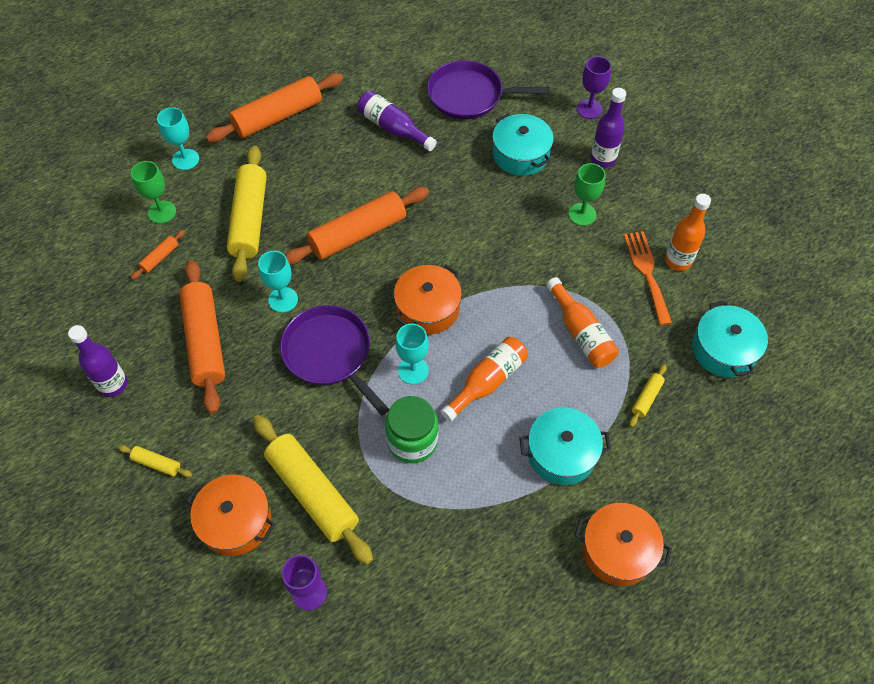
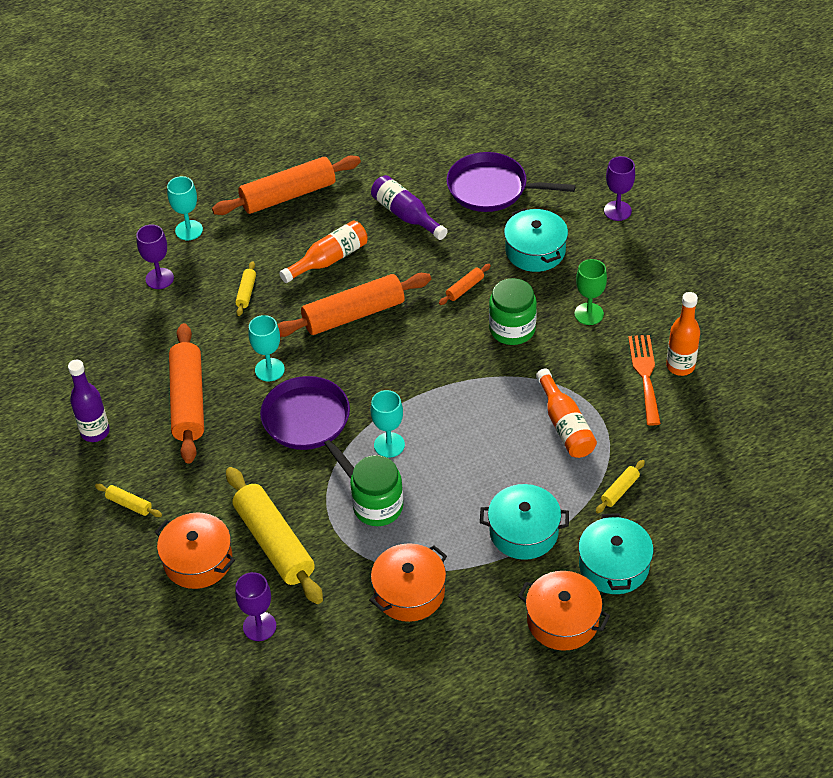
camera: 10 degrees right, 10 degrees down
(160, 258) = (152, 321): orange rolling pin -> orange rolling pin (464, 288)
(162, 212) = (159, 278): green goblet -> purple goblet
(250, 220) = (246, 292): yellow rolling pin -> yellow rolling pin, size x0.43
(428, 308) = (413, 389): orange pot -> orange pot (409, 592)
(487, 382) = (461, 461): orange bottle -> orange bottle (329, 260)
(512, 236) = (512, 329): none -> green jar
(603, 159) = (621, 262): purple bottle -> none
(724, 350) = (709, 453): turquoise pot -> turquoise pot (614, 565)

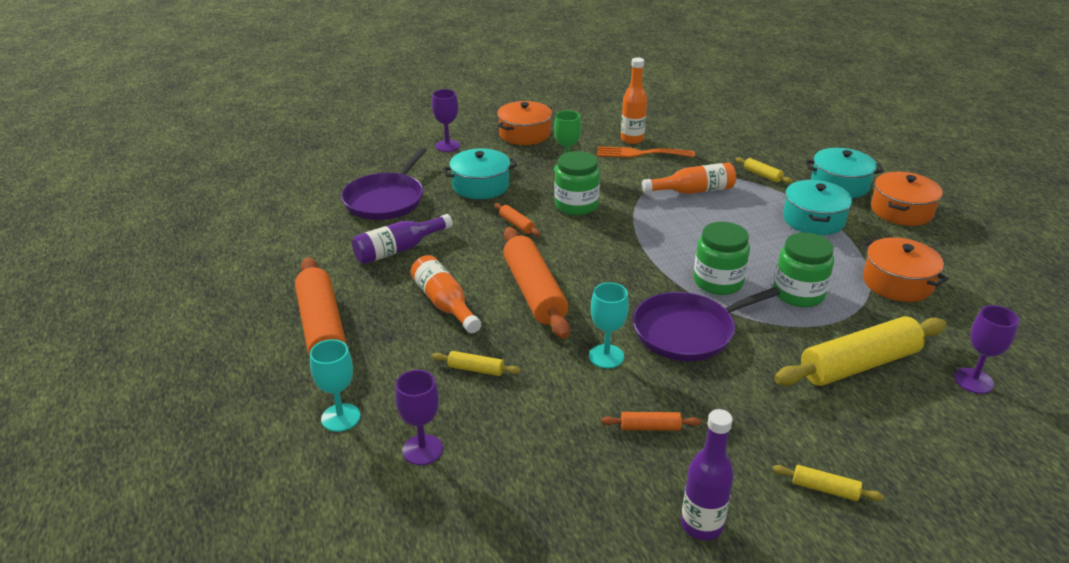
camera: 85 degrees left, 15 degrees down
(129, 504) = (825, 489): yellow rolling pin -> yellow rolling pin turned 75 degrees clockwise
(188, 401) = (650, 427): orange rolling pin -> orange rolling pin, size x0.43
(198, 560) = (898, 426): orange pot -> orange pot (524, 134)
(389, 445) = (718, 282): turquoise goblet -> green jar

